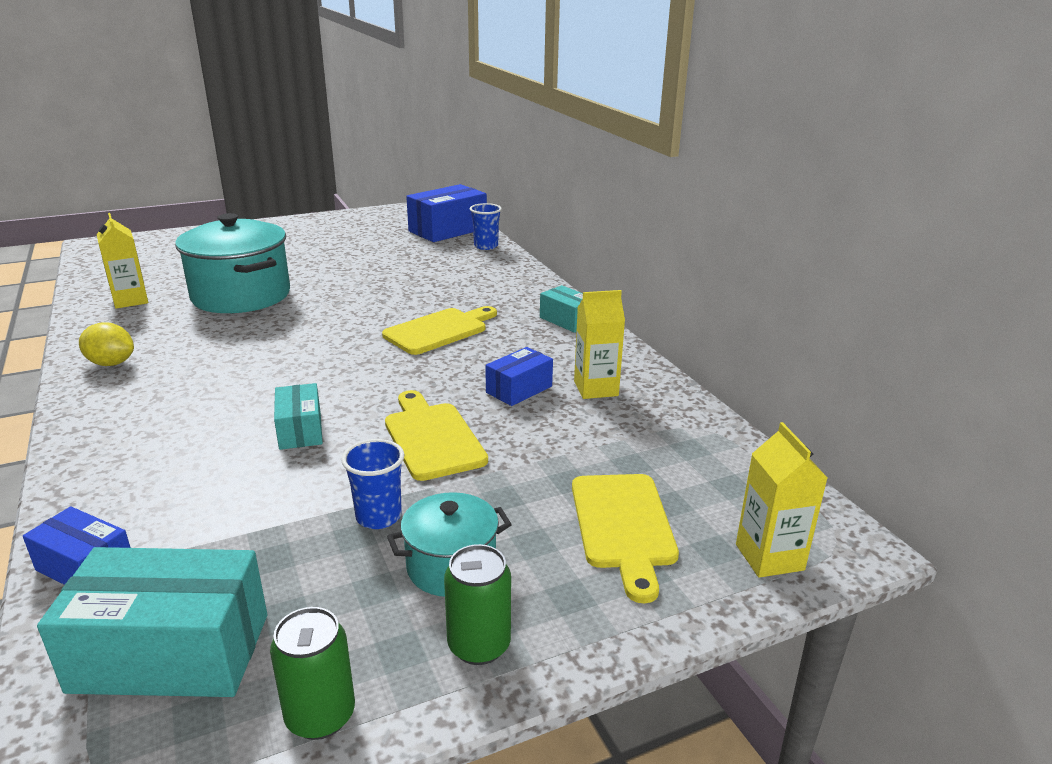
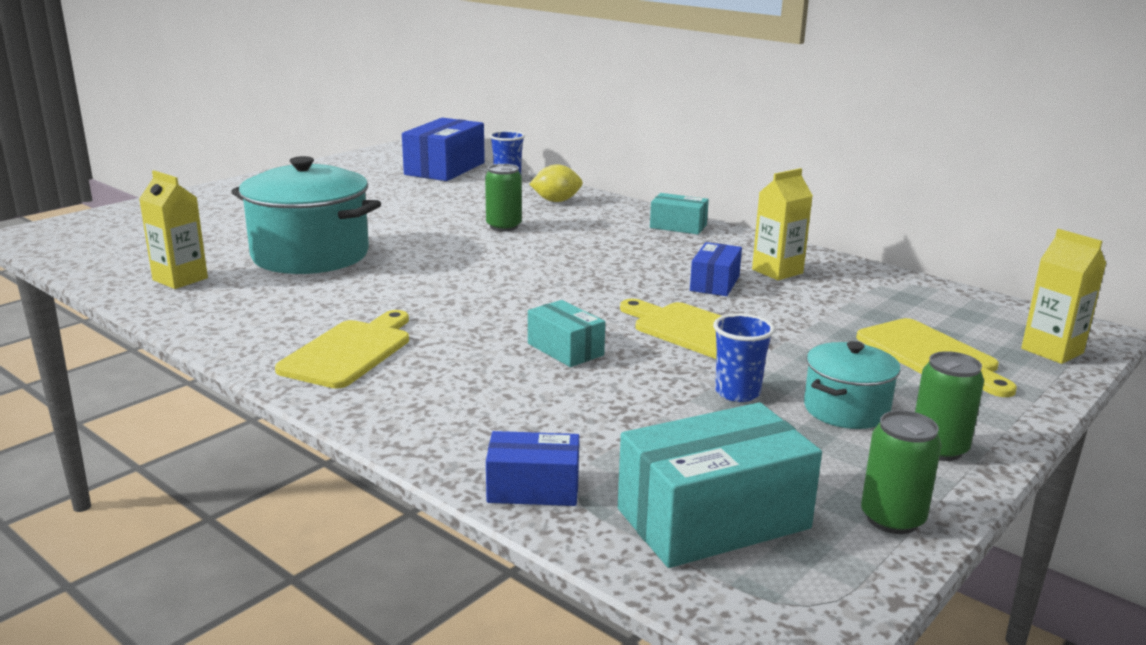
camera: 25 degrees left, 5 degrees down
(111, 363) = (262, 336): yellow lemon -> yellow lemon (556, 201)
(418, 294) = (503, 226): none -> green can
(439, 330) = (572, 252): yellow cutting board -> yellow cutting board (350, 351)

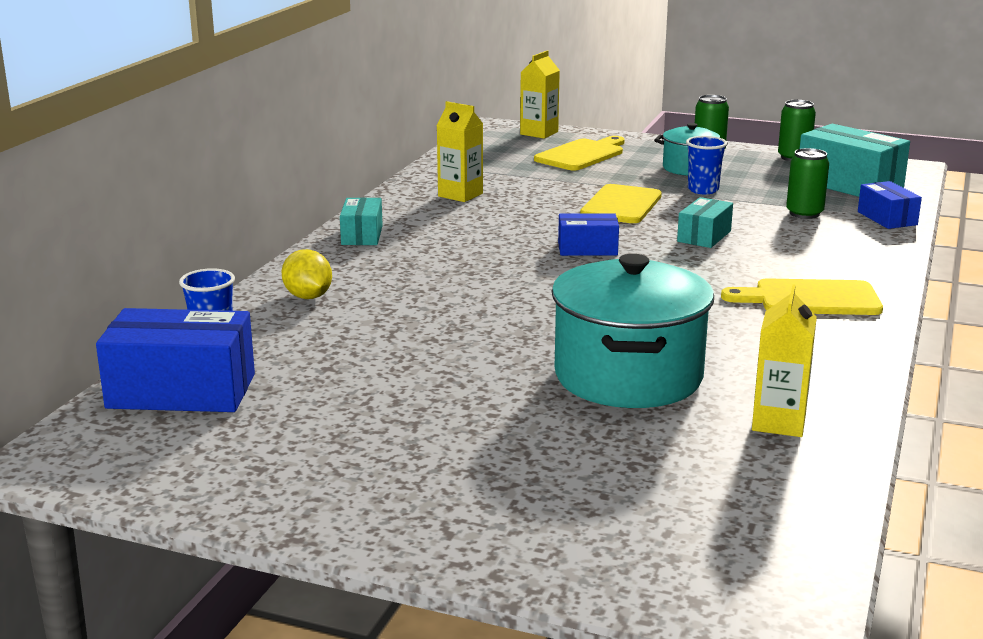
camera: 110 degrees left, 0 degrees up
(503, 226) = (432, 305): green can -> green can (804, 213)
(715, 283) = (512, 210): blue box -> blue box (587, 249)

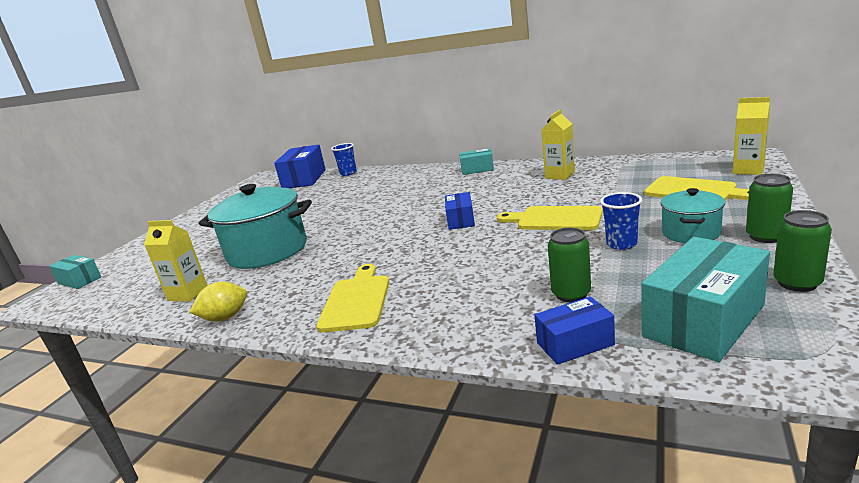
camera: 95 degrees right, 0 degrees up
(308, 297) = (391, 177): yellow lemon -> yellow lemon (225, 317)
(704, 236) = (493, 253): turquoise box -> turquoise box (79, 280)

